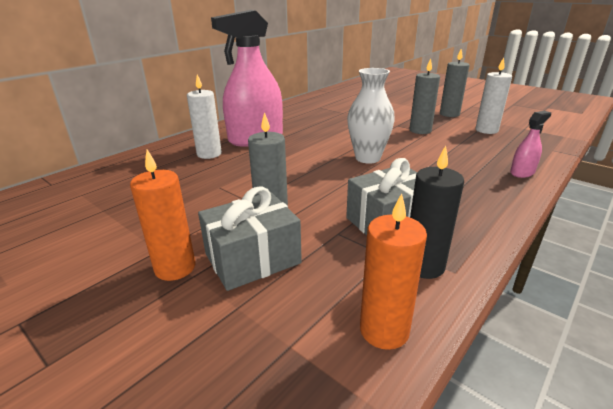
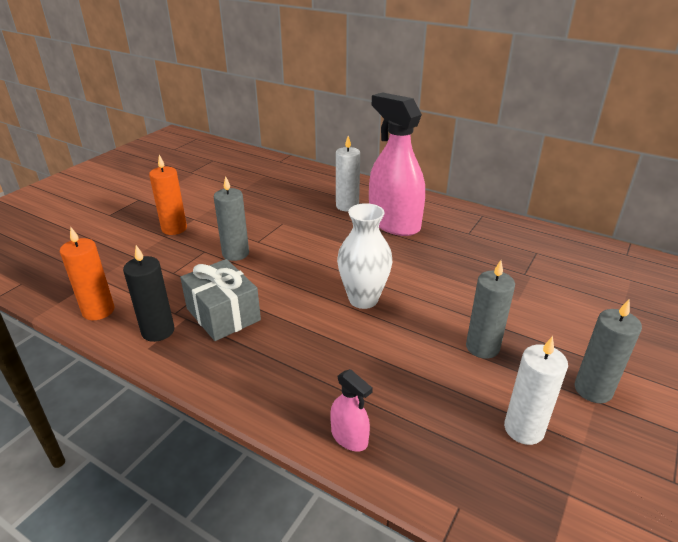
camera: 80 degrees right, 5 degrees up
(252, 258) = (179, 254): grey gift -> none

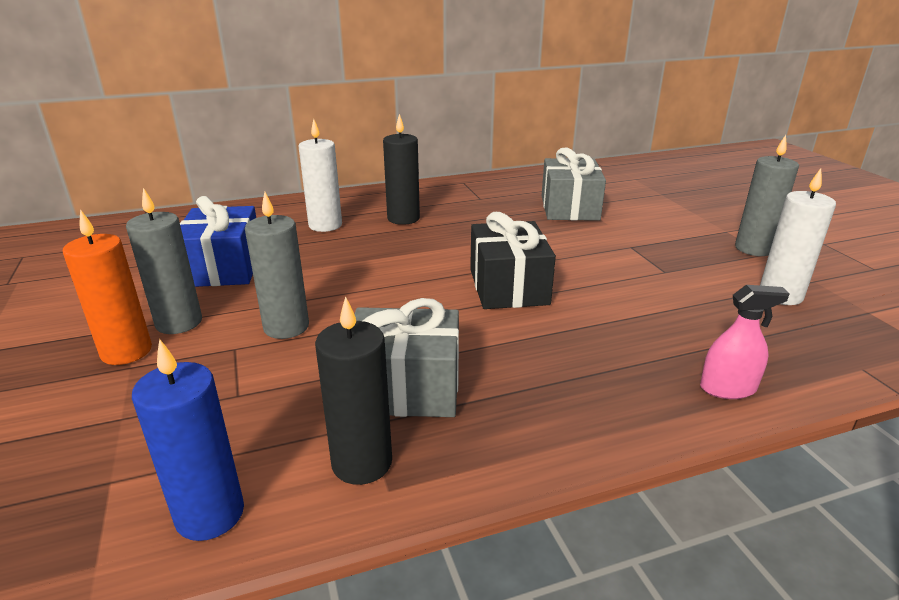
camera: 50 degrees left, 5 degrees down
(98, 311) = (210, 514): orange candle -> blue candle
(265, 207) = (224, 267): none -> blue gift
(363, 299) = (508, 287): white vase -> black gift
(394, 223) = (403, 218): pink spray bottle -> black candle
(482, 347) = (655, 265): grey candle -> grey candle (179, 322)
(515, 273) = (569, 208): none -> grey gift

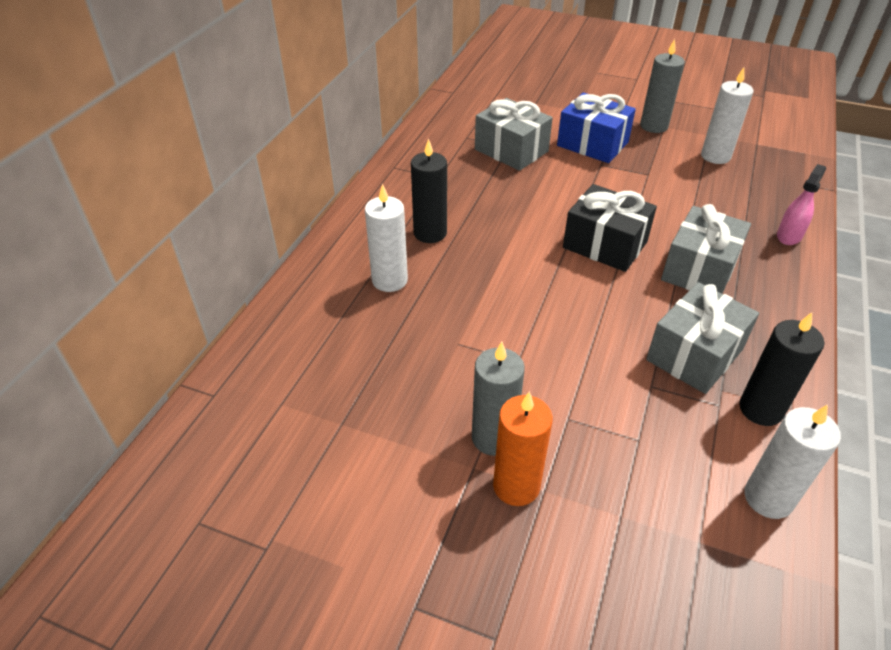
camera: 50 degrees left, 15 degrees up
(210, 514) = (768, 498): blue candle -> white candle
(224, 267) = (410, 375): blue gift -> blue gift (592, 144)
(286, 327) = (560, 377): grey candle -> none
(554, 347) = (699, 269): none -> grey gift

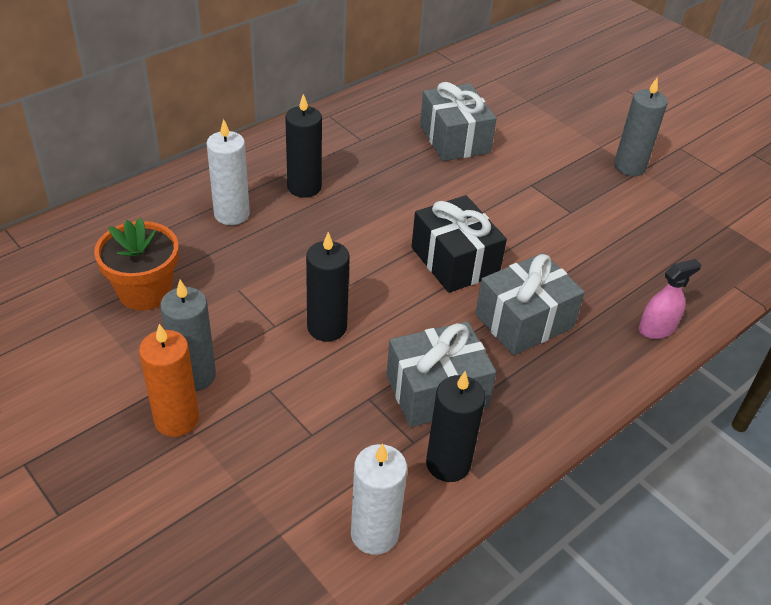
camera: 25 degrees right, 0 degrees up
(376, 382) = (145, 291): none -> orange flower pot
(562, 342) = (327, 327): none -> black candle
(592, 144) = (543, 162): blue gift -> none
(715, 156) = (664, 221): white candle -> none

